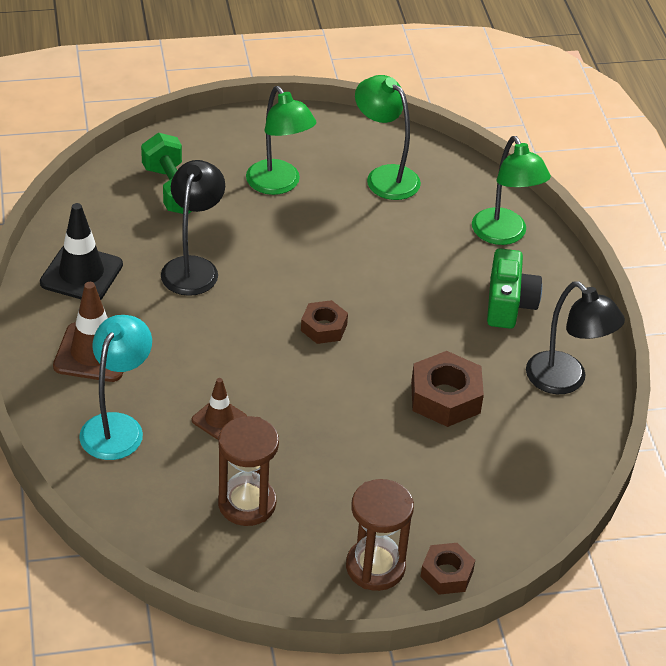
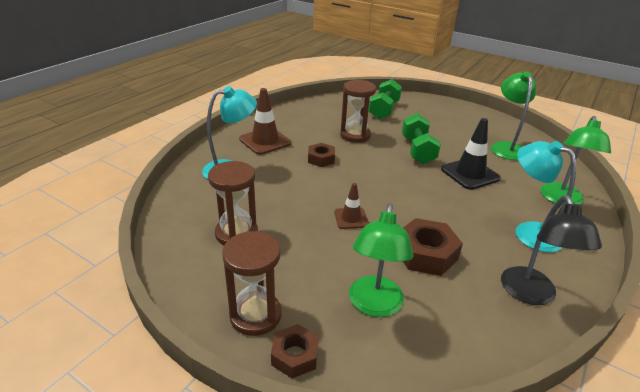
camera: 45 degrees right, 10 degrees down
(81, 274) = (302, 117): black traffic cone -> black traffic cone (470, 174)
(193, 267) = (355, 135): black lamp -> brown hourglass
(219, 419) = (280, 192): brown traffic cone -> brown traffic cone (351, 218)
(278, 185) = (440, 128): green lamp -> green lamp (374, 305)
(294, 247) = (417, 150): none -> green dumbbell
(324, 327) = (391, 185): brown nut -> brown nut (321, 159)
(508, 304) = (529, 232): green camera -> turquoise lamp

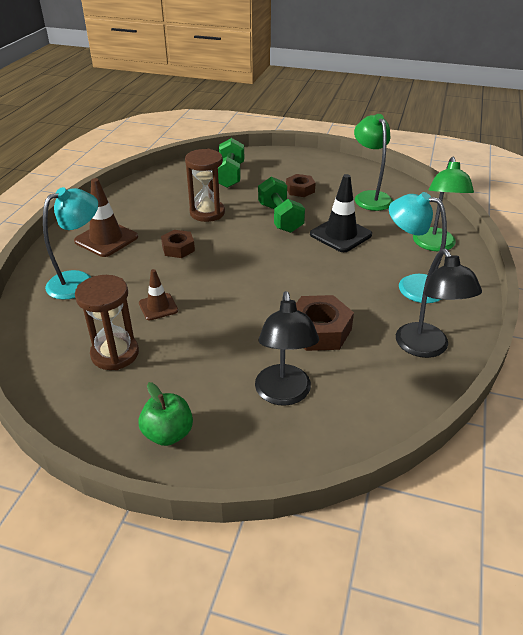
camera: 15 degrees left, 5 degrees up
(255, 315) = (168, 434): brown hourglass -> green apple
(295, 355) = (222, 462): brown nut -> brown nut (300, 190)
(351, 218) = (232, 309): brown traffic cone -> brown traffic cone (158, 307)
(374, 305) = (284, 394): green lamp -> black lamp

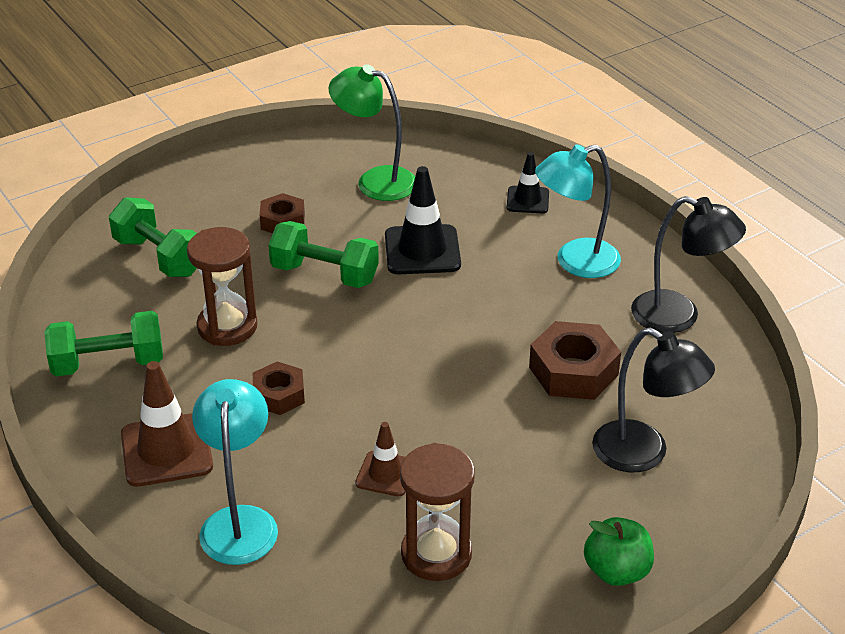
camera: 50 degrees left, 0 degrees up
(145, 199) = (108, 364): none -> green dumbbell
(435, 245) = (527, 200): green lamp -> black traffic cone

